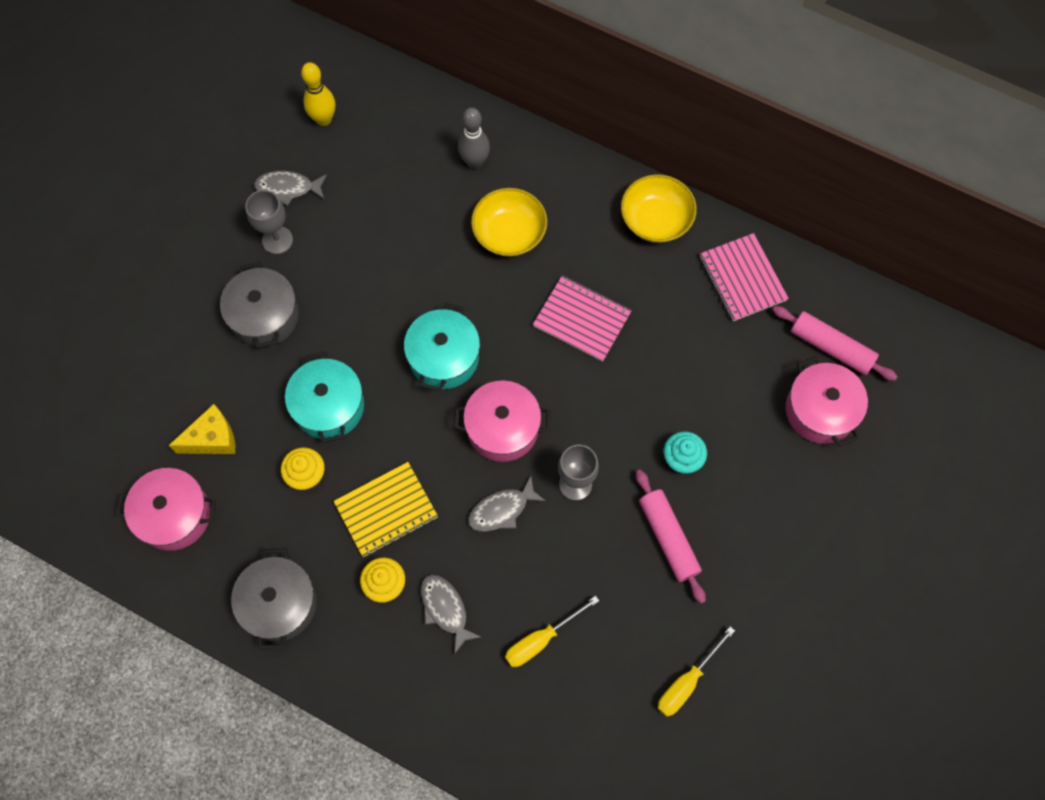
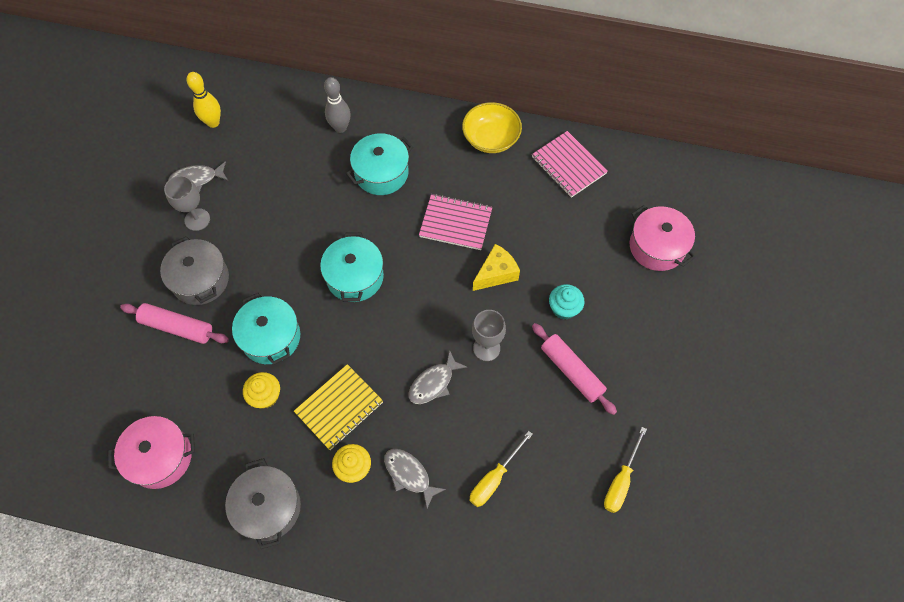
camera: 15 degrees left, 5 degrees down
(212, 439) = (179, 387): yellow cheese -> yellow cheese (496, 274)
(502, 428) = (416, 319): pink pot -> none
(509, 233) = (381, 173): yellow bowl -> turquoise pot
(831, 347) = (650, 199): pink rolling pin -> pink rolling pin (177, 327)

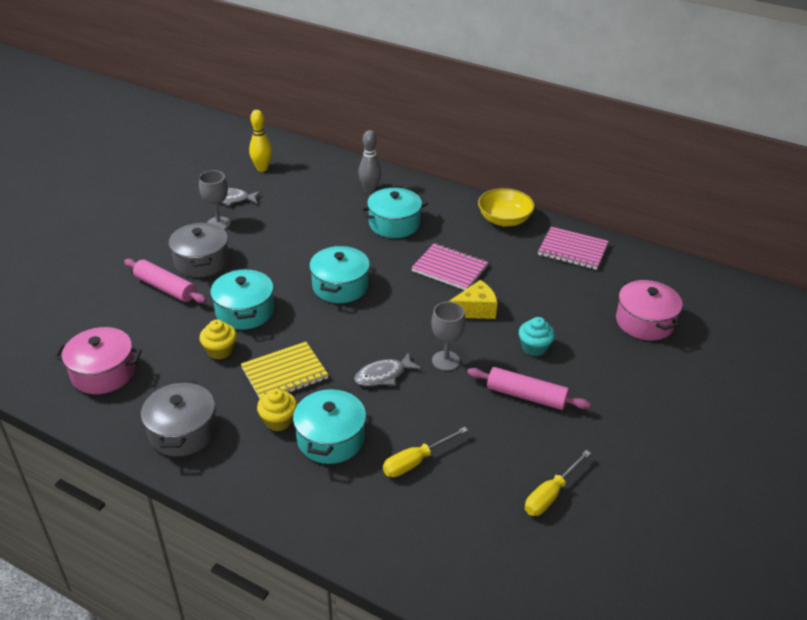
camera: 15 degrees right, 25 degrees down
(409, 475) = (330, 438): grey fish -> turquoise pot
(568, 165) = (572, 250): pink notebook -> pink notebook turned 45 degrees counterclockwise
(571, 371) = (526, 396): pink rolling pin -> pink rolling pin turned 45 degrees counterclockwise

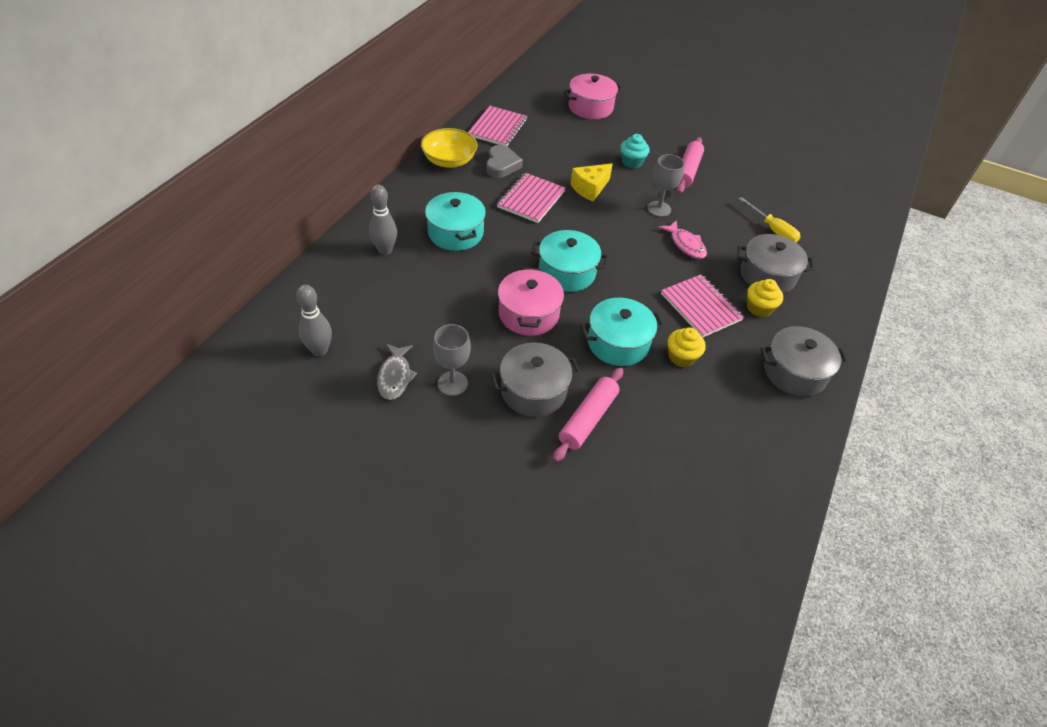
camera: 95 degrees left, 10 degrees up
(103, 373) = (739, 452): pink pot -> pink pot (528, 314)
(262, 168) = (319, 350): yellow bowling pin -> grey bowling pin
(284, 373) = (701, 307): yellow notebook -> pink notebook
(330, 438) = (767, 275): turquoise pot -> grey pot
(383, 375) = (685, 245): grey fish -> pink fish
(475, 310) = (590, 188): yellow cheese -> yellow cheese turned 105 degrees counterclockwise
(504, 251) = (502, 165): none -> grey heart
(550, 494) = (777, 170): yellow screwdriver -> none

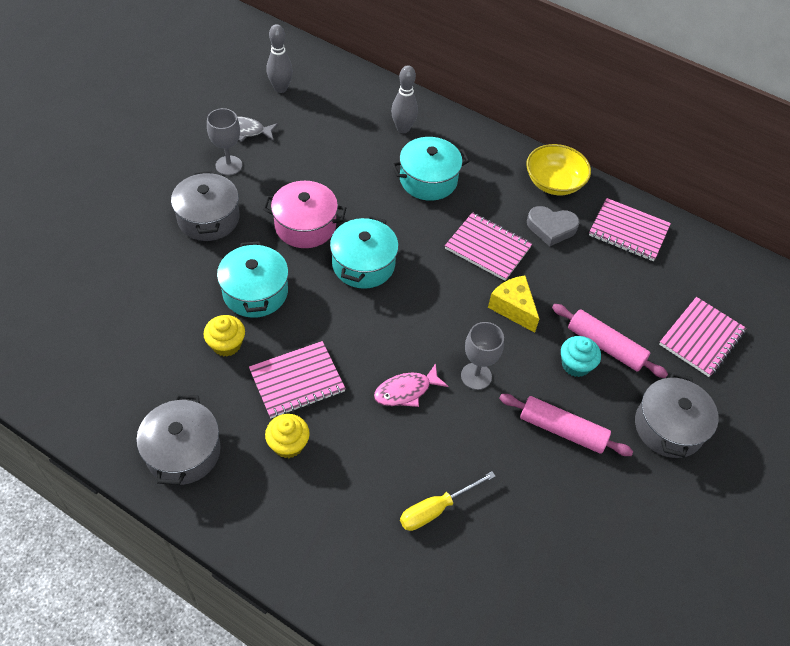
camera: 95 degrees right, 5 degrees up
(588, 419) = (167, 253): pink rolling pin -> pink rolling pin (605, 346)
(590, 107) = (701, 338): pink pot -> pink notebook
(767, 275) = (344, 472): grey pot -> grey pot (668, 427)

